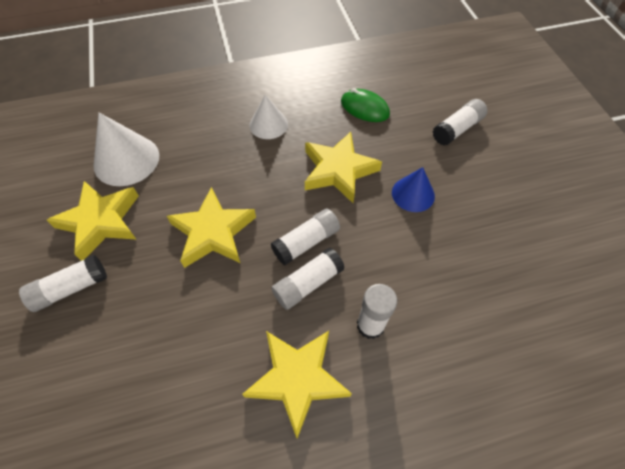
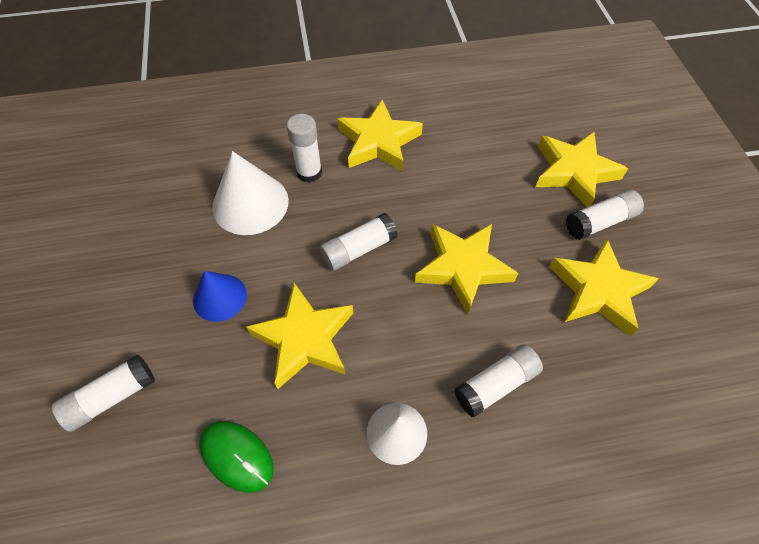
camera: 175 degrees left, 0 degrees up
(72, 351) = (574, 172): none -> yellow star
(126, 160) = (600, 381): white cone -> white cone (250, 203)
(308, 283) = (362, 209): white glue stick -> white glue stick (496, 384)

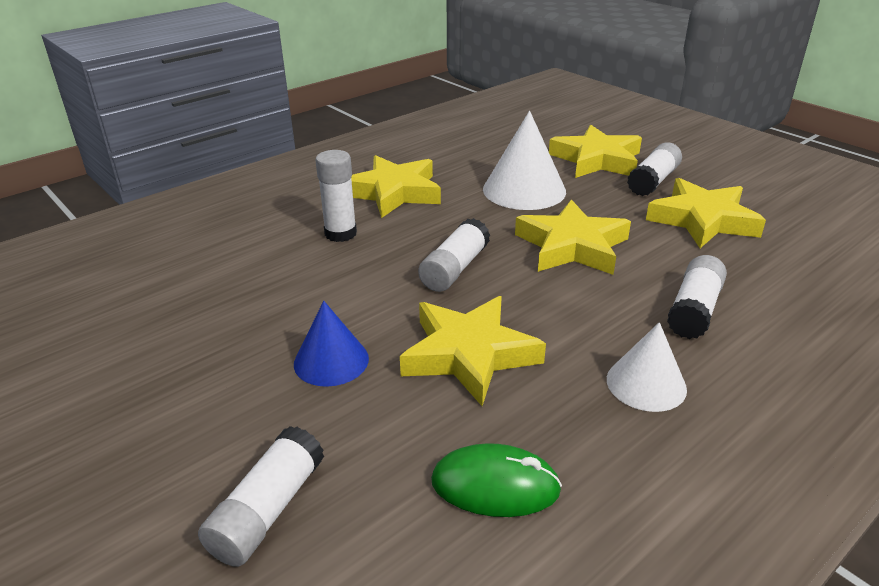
camera: 30 degrees left, 25 degrees down
(250, 203) = (293, 276): white cone -> white cone (524, 190)

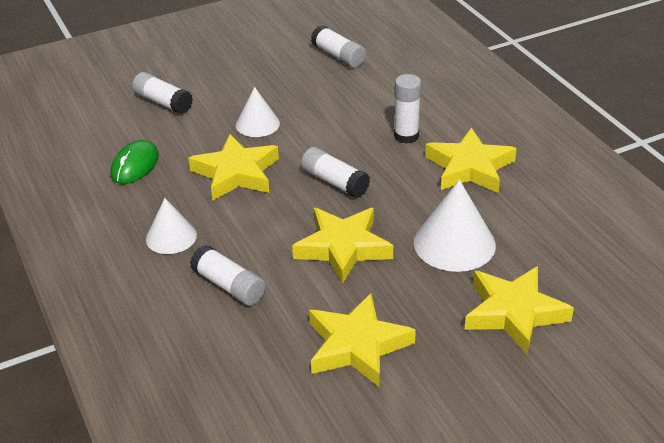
camera: 105 degrees right, 5 degrees up
(331, 361) = (257, 124): blue cone -> white cone
(653, 181) = (450, 340): white glue stick -> white glue stick (338, 56)

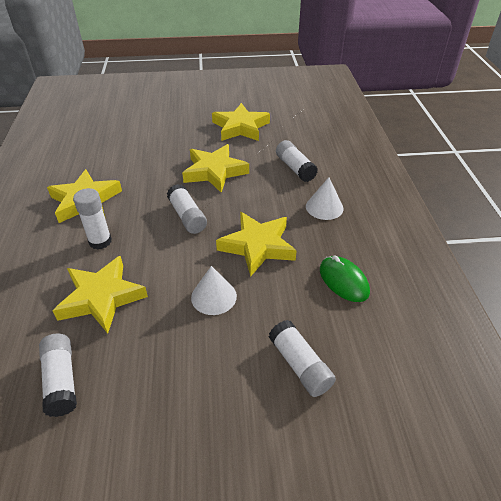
camera: 160 degrees left, 5 degrees up
(135, 165) = (343, 281): green mouse -> green mouse turned 75 degrees counterclockwise
(454, 243) = (148, 158): white cone -> none
(514, 313) = (154, 122): yellow star -> yellow star (101, 298)

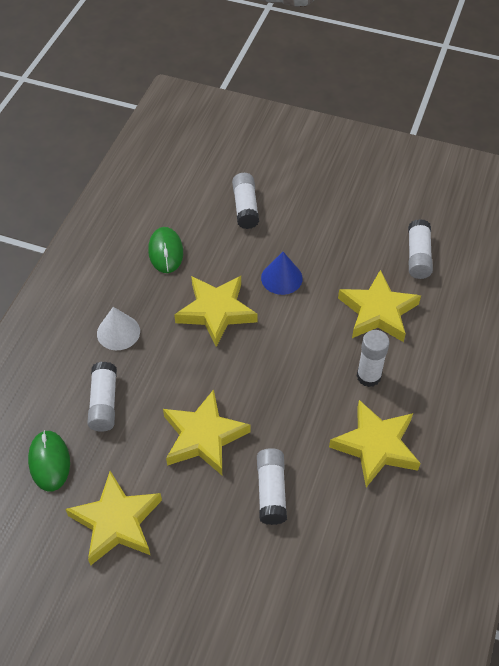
camera: 155 degrees left, 10 degrees up
(187, 216) = (267, 375): white glue stick -> white glue stick (271, 491)
(214, 296) = (281, 278): white cone -> blue cone
(301, 137) = (49, 462): none -> green mouse

